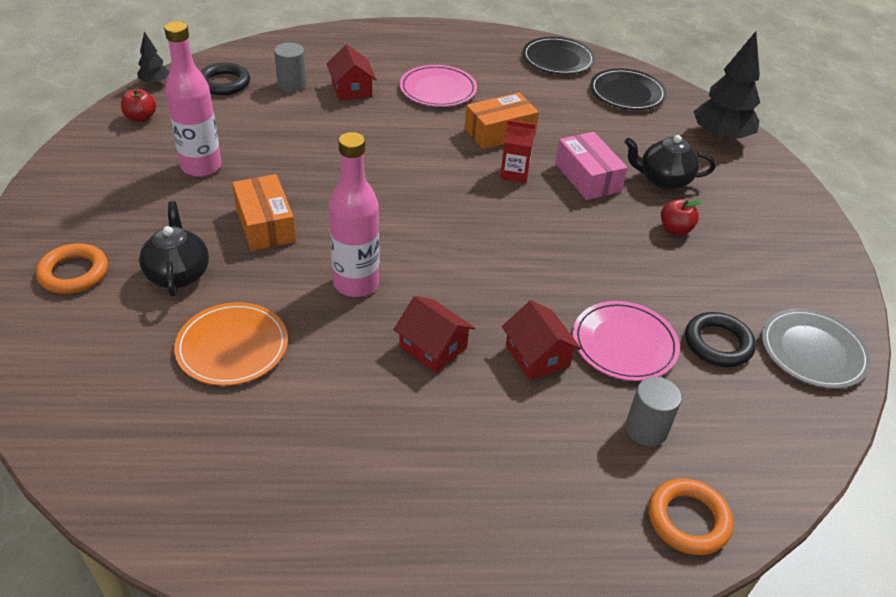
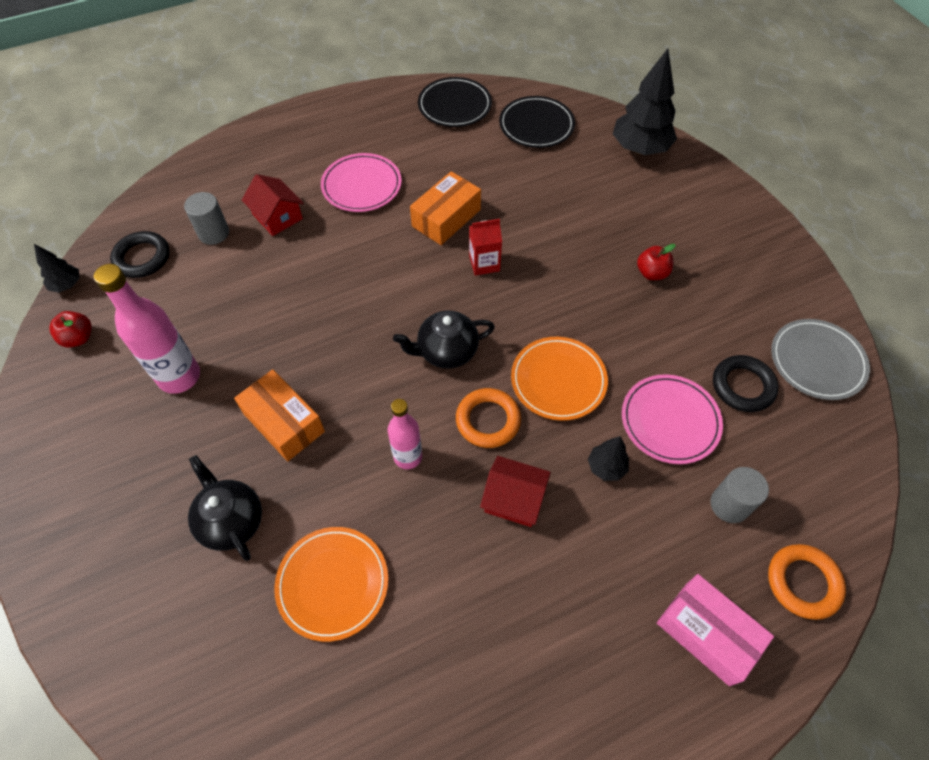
camera: 20 degrees left, 15 degrees up
(74, 273) = (124, 567): orange ring -> orange ring (488, 420)
(356, 284) = (408, 457): pink bottle -> pink bottle, size x0.63
(531, 277) = (558, 380): none -> orange plate
(537, 356) = (606, 467): red house -> black tree
(587, 177) = (550, 242): pink box -> pink box (707, 633)
(663, 180) = (616, 219): black teapot -> black teapot (446, 351)

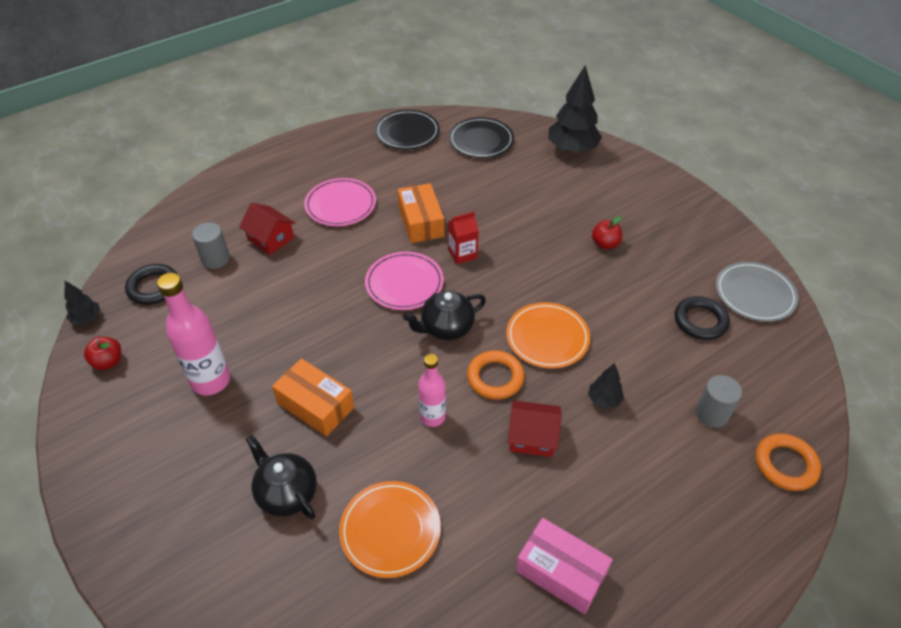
camera: 10 degrees left, 10 degrees down
(446, 218) = (421, 222): orange box -> orange box turned 45 degrees counterclockwise
(670, 420) = (648, 356): pink plate -> pink plate (404, 283)
(707, 633) = (718, 516): pink box -> pink box (561, 572)

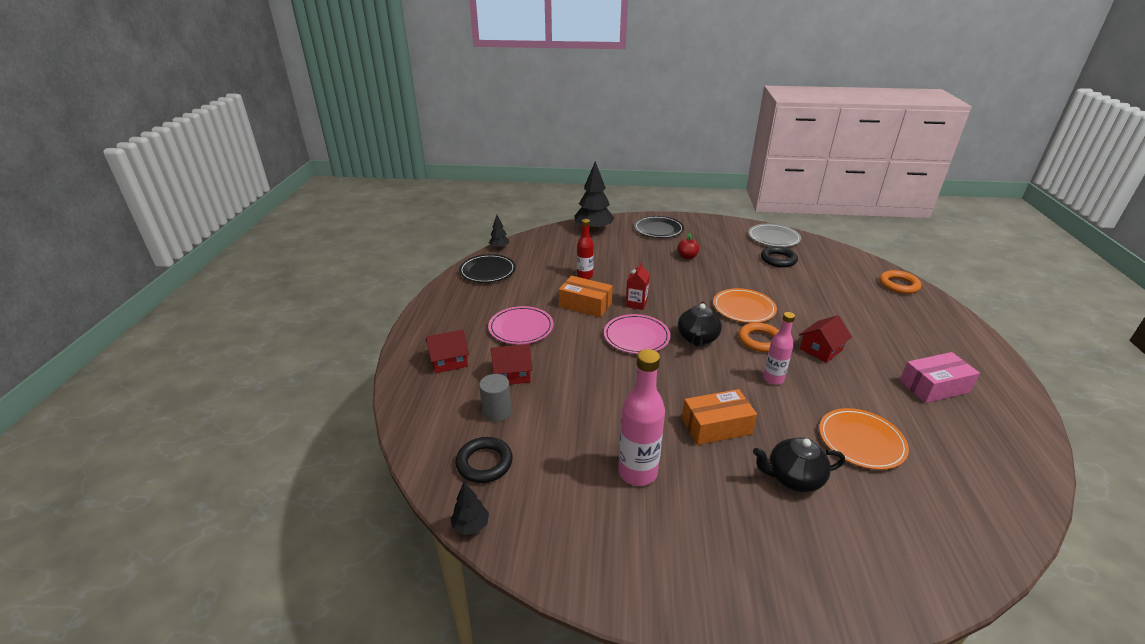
camera: 50 degrees left, 15 degrees down
(108, 362) = (546, 532): red apple -> none
(254, 194) = (449, 361): none -> red house
(471, 194) = (584, 276): none -> red bottle
(481, 140) = (539, 251): black plate -> black plate (658, 229)
(604, 400) = (811, 313): black tree -> black tree (499, 247)
(712, 414) = (848, 287): grey cylinder -> none

